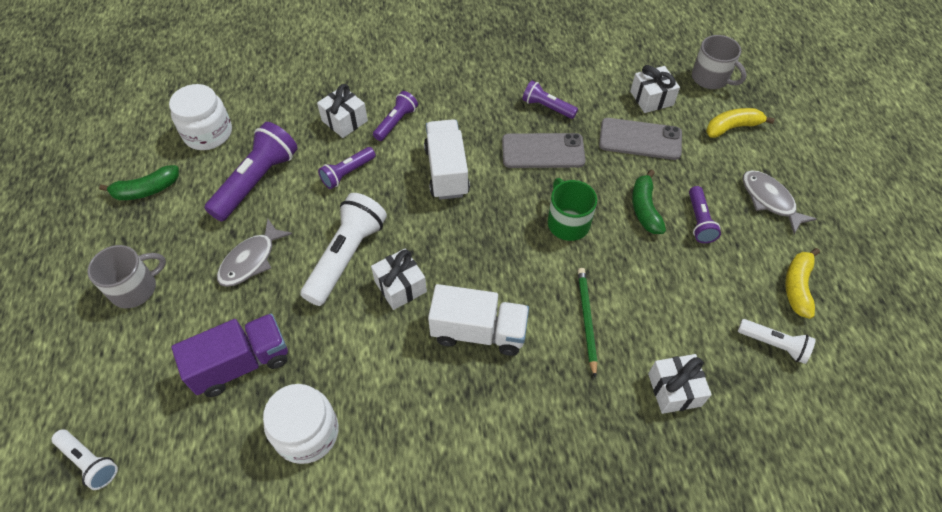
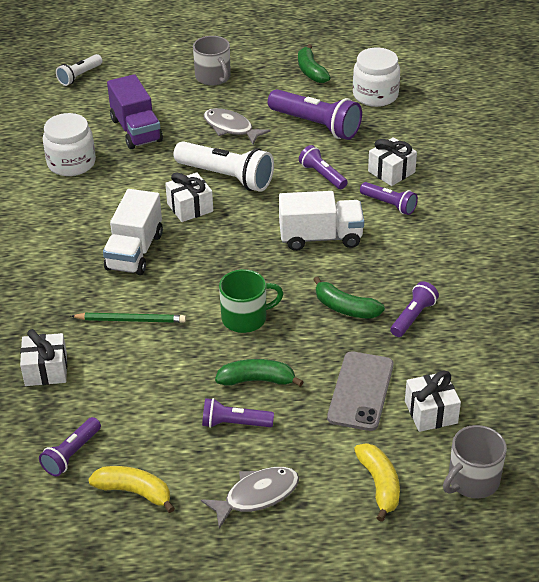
camera: 95 degrees right, 15 degrees down
(543, 151) = (345, 308): grey phone -> green banana
(774, 345) = (71, 454): white flashlight -> purple flashlight

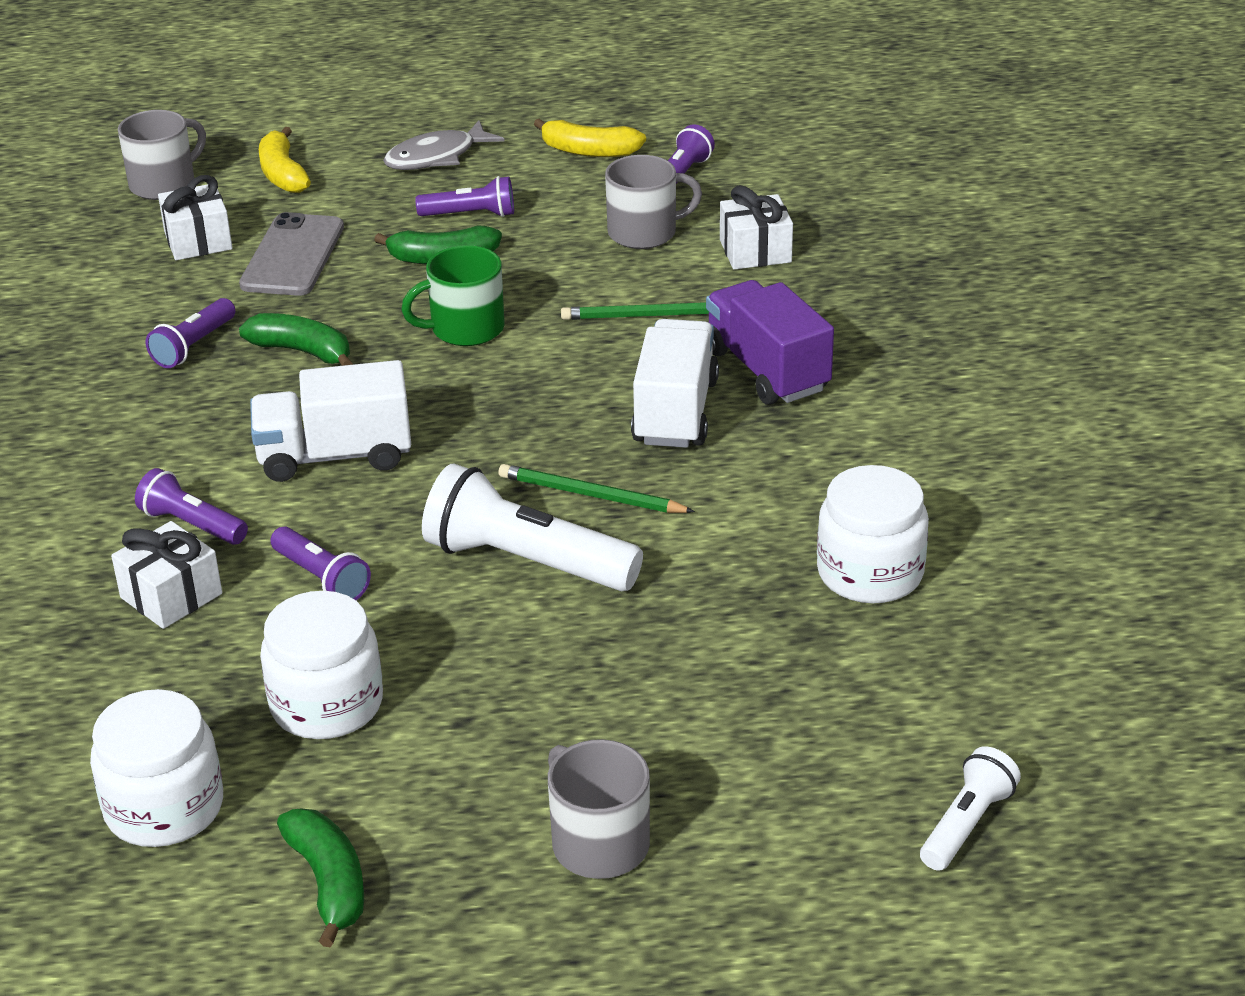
camera: 175 degrees right, 5 degrees down
(115, 394) = (644, 232): none -> grey mug
(136, 130) = (755, 664): purple truck -> purple truck (766, 370)
(190, 207) = (591, 495): white gift -> green pencil
(231, 128) = (531, 684): grey fish -> none
(316, 125) = (326, 704): purple flashlight -> white jar

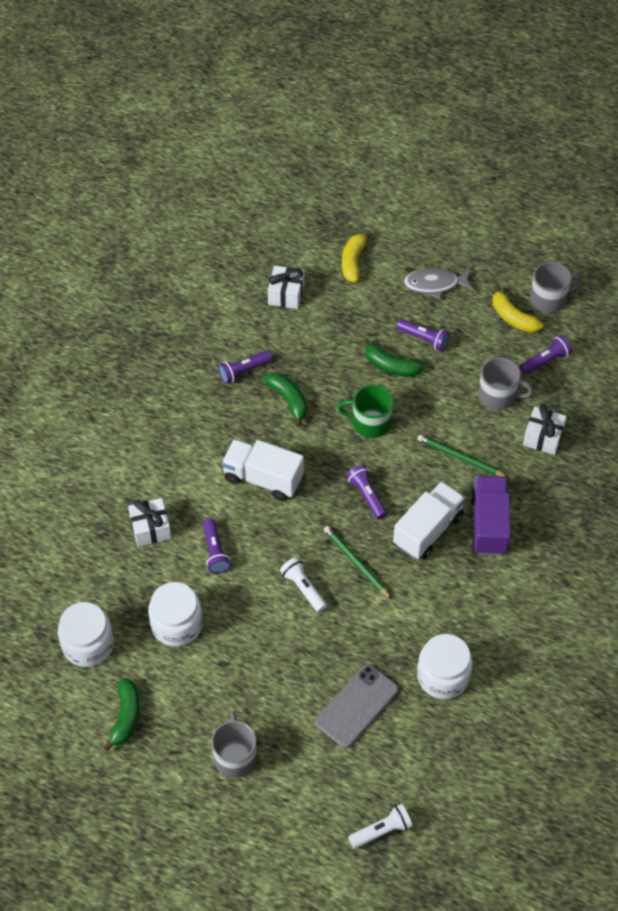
camera: 30 degrees right, 20 degrees up
(164, 184) = (293, 242): grey mug -> grey mug (549, 299)
(192, 524) = (181, 490): purple flashlight -> purple flashlight (367, 495)
(292, 256) = (322, 328): grey phone -> grey phone (356, 706)
(526, 561) = (303, 588): white flashlight -> white flashlight, size x0.56

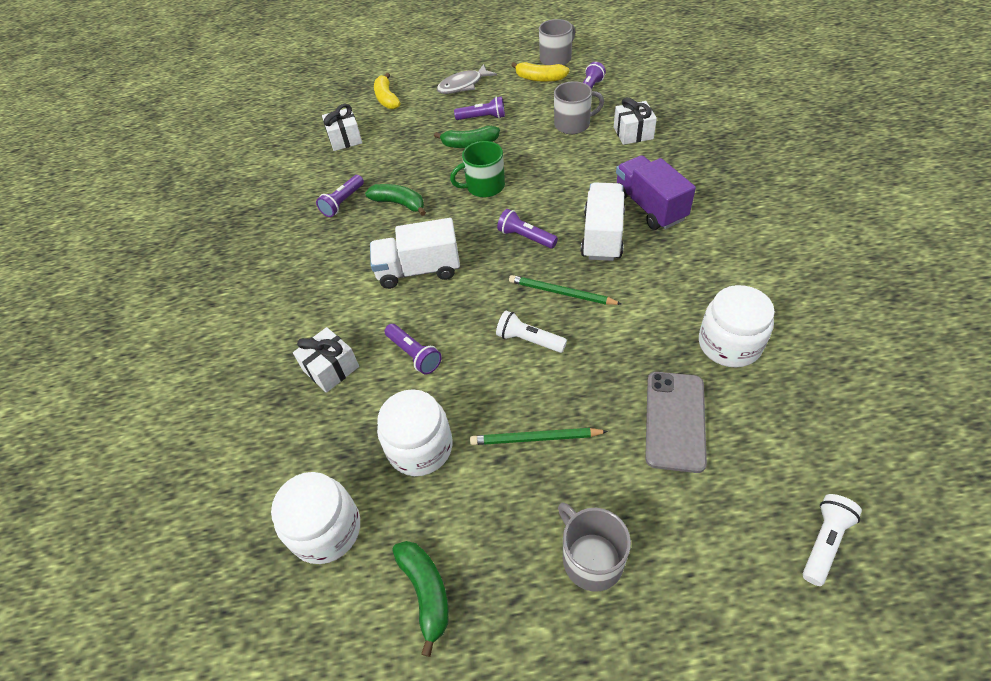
camera: 25 degrees left, 5 degrees down
(460, 458) = (581, 175): green pencil -> green pencil (535, 438)

